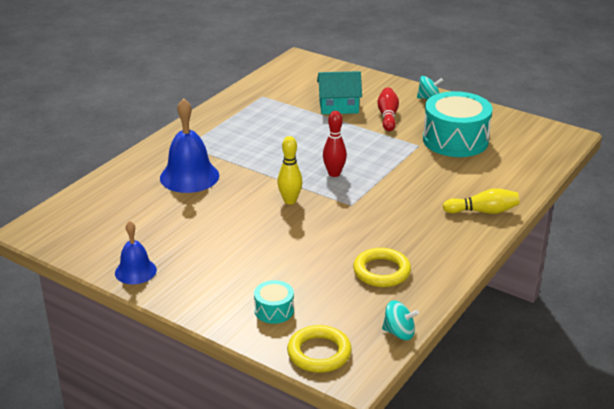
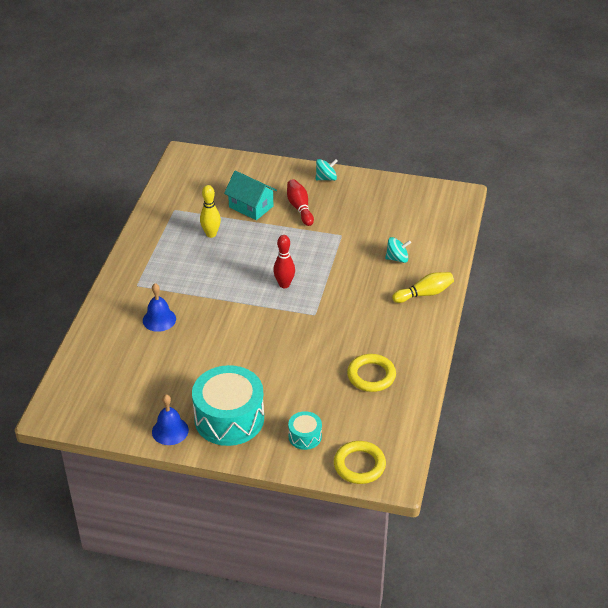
camera: 20 degrees left, 10 degrees up
(189, 176) = (159, 319): blue bell -> blue bell, size x0.61
(290, 201) = (261, 323): yellow bowling pin -> yellow bowling pin (211, 234)
(338, 107) = (251, 207): turquoise house -> turquoise house turned 60 degrees clockwise
(399, 333) = (411, 429): turquoise spinning top -> turquoise spinning top (397, 258)
(455, 140) = (370, 222): turquoise drum -> turquoise drum (229, 418)

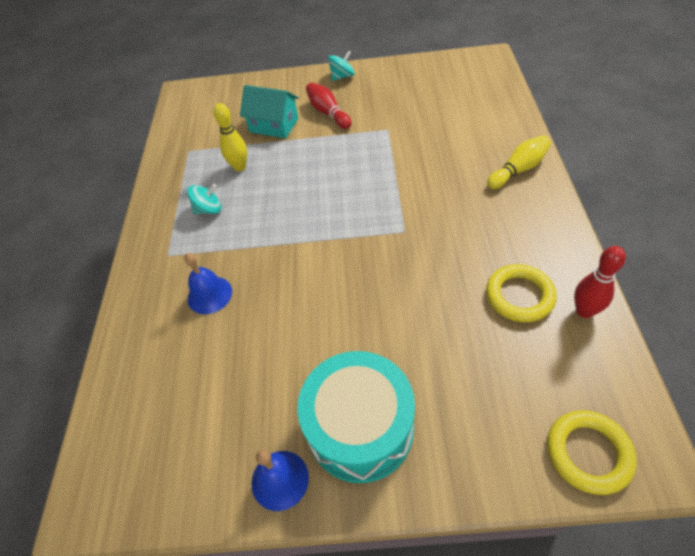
camera: 10 degrees left, 10 degrees up
(284, 284) = (350, 203): red bowling pin -> red bowling pin (584, 311)
(305, 436) = (483, 425): turquoise drum -> none
(397, 258) = (463, 138): turquoise spinning top -> turquoise spinning top (209, 209)

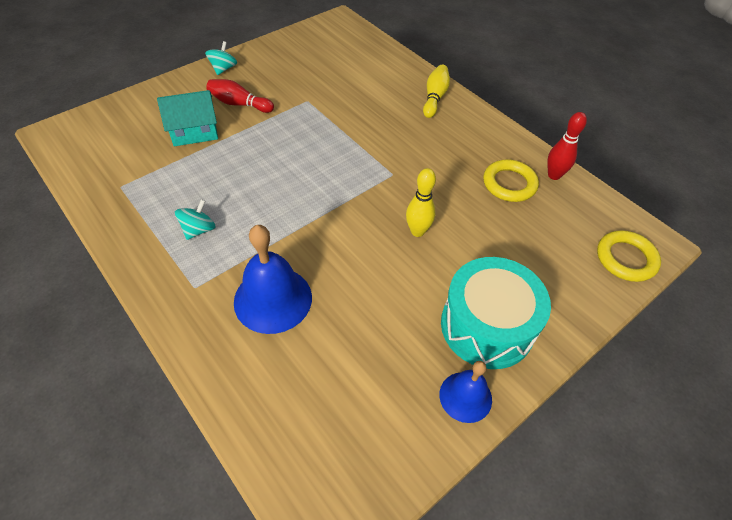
camera: 45 degrees left, 0 degrees up
(209, 295) = (273, 299): blue bell -> blue bell, size x1.64
(240, 167) = (194, 180): yellow bowling pin -> yellow bowling pin (417, 231)

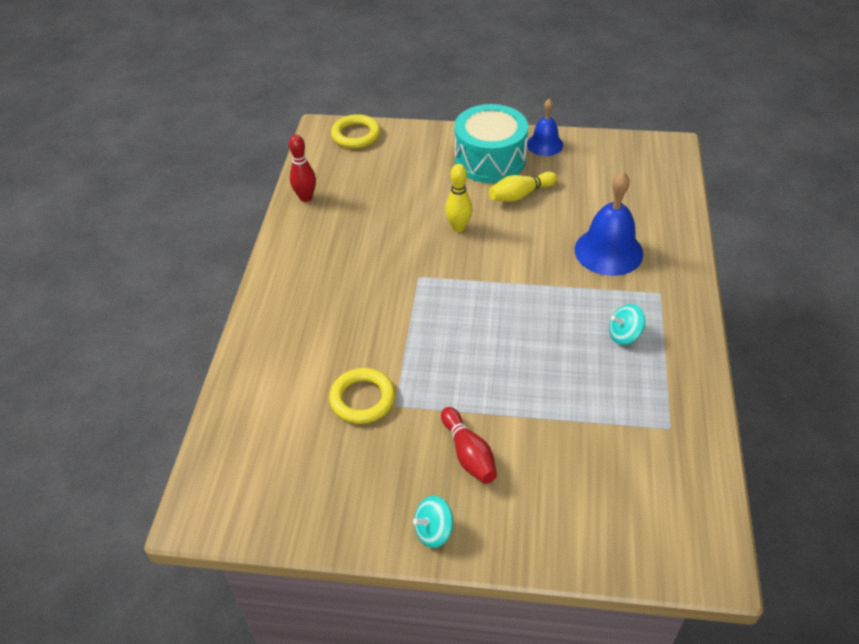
camera: 130 degrees left, 5 degrees down
(194, 132) = (549, 448): turquoise house -> none
(434, 98) = (277, 319): yellow bowling pin -> yellow bowling pin (520, 195)
(509, 184) = (346, 213): yellow ring -> yellow ring (362, 399)

